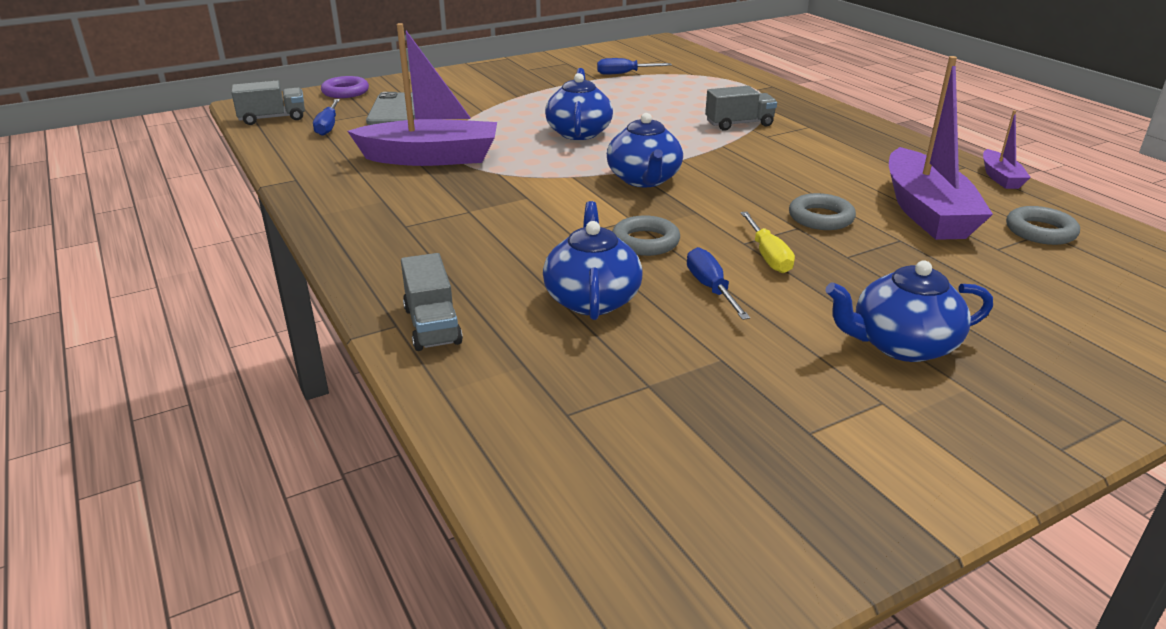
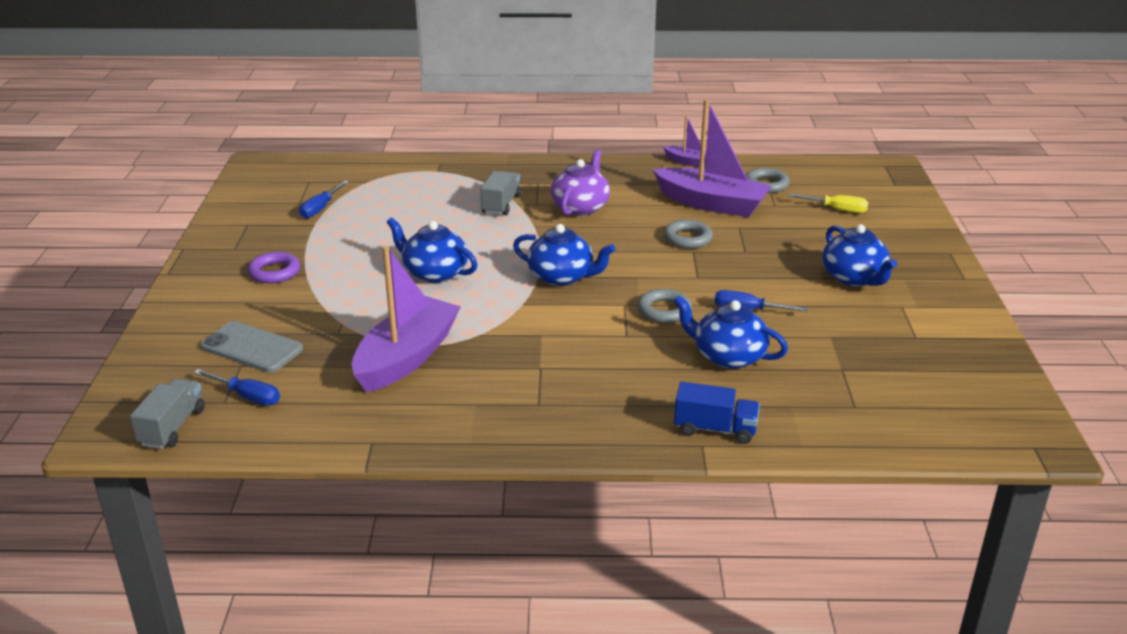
camera: 60 degrees left, 0 degrees up
(345, 92) = (149, 365): purple ring -> purple ring (274, 272)
(432, 325) = (715, 429): grey truck -> blue truck
(768, 256) = (723, 276): yellow screwdriver -> yellow screwdriver (837, 209)
(794, 154) = (580, 207): none -> purple teapot
(901, 345) = (854, 278): blue teapot -> blue teapot turned 45 degrees counterclockwise

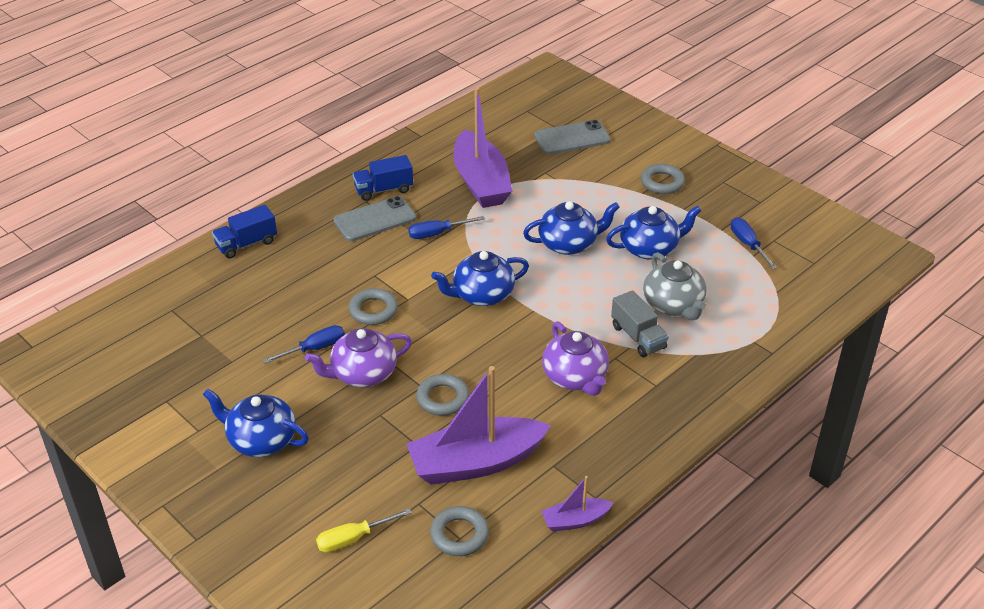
camera: 135 degrees right, 10 degrees up
(172, 427) = (525, 89): grey truck -> none
(247, 396) = (521, 118): blue screwdriver -> blue screwdriver (437, 233)
(274, 272) = (662, 182): purple ring -> grey ring
(444, 206) = (673, 305): none -> grey teapot
(504, 405) = (383, 189): none -> blue truck
(557, 380) = (375, 219): none -> grey phone
(728, 277) = (362, 374): none -> purple teapot
(728, 356) = (289, 299): blue teapot -> blue teapot (650, 248)

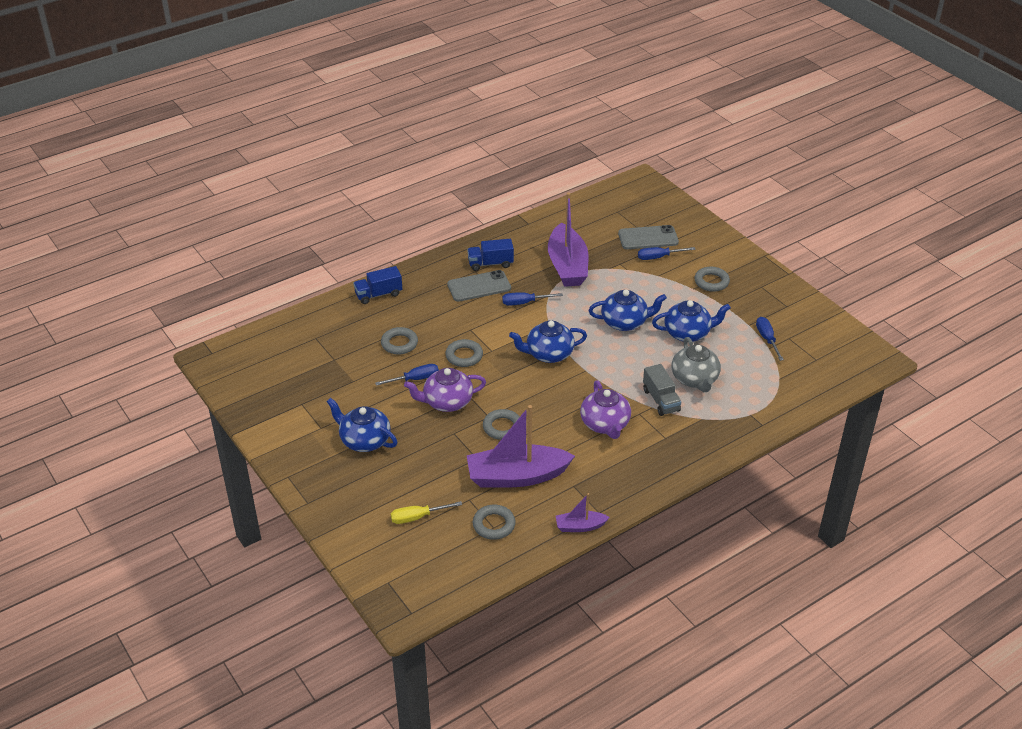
camera: 10 degrees right, 0 degrees up
(285, 304) = (399, 343): none -> grey ring
(590, 160) = (658, 257): none -> blue screwdriver

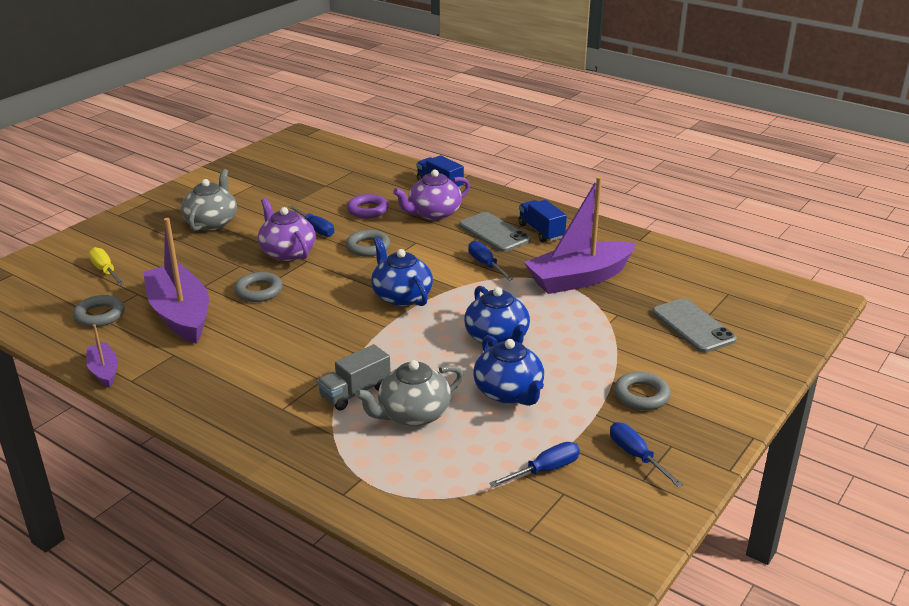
camera: 70 degrees right, 10 degrees down
(364, 440) = (212, 222): blue teapot -> grey teapot
(399, 343) = (368, 210): grey ring -> purple ring
(605, 424) = (290, 358): purple teapot -> purple teapot (433, 214)
(658, 257) = (658, 341): blue screwdriver -> blue screwdriver (636, 456)

